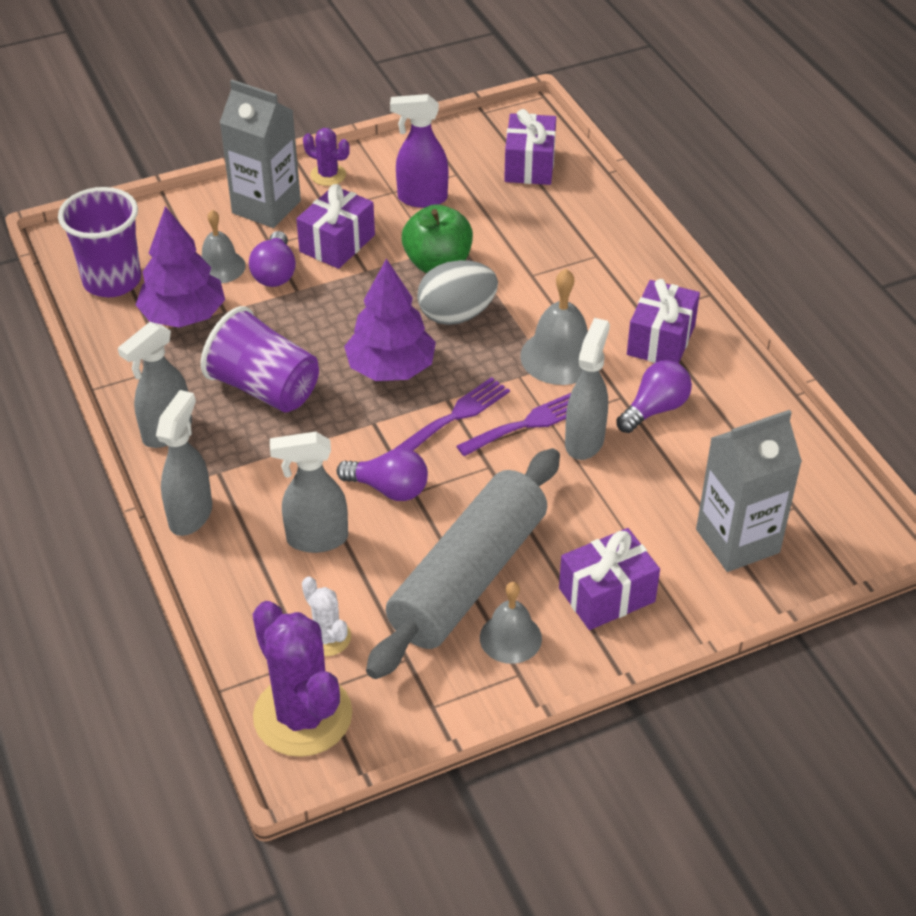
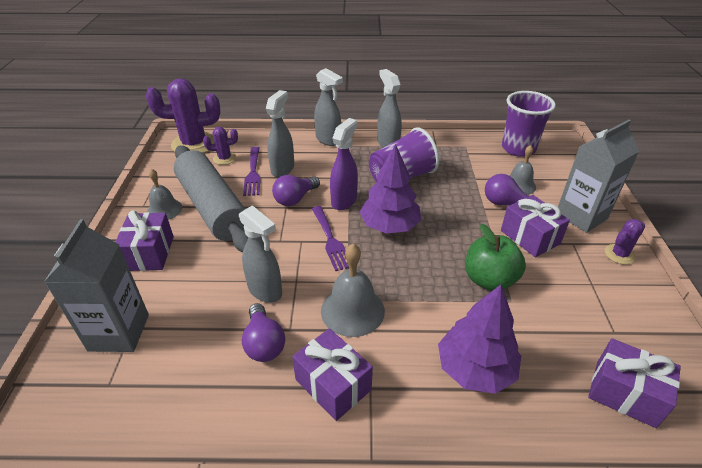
camera: 115 degrees right, 5 degrees down
(183, 316) = (477, 164): purple tree -> purple tree (475, 369)
(327, 637) = (224, 158): white cactus -> purple cactus
(421, 198) = (579, 297): purple spray bottle -> purple spray bottle (344, 201)
(457, 315) = (426, 271): grey egg -> none
(528, 423) = (301, 269): purple fork -> purple fork (253, 173)

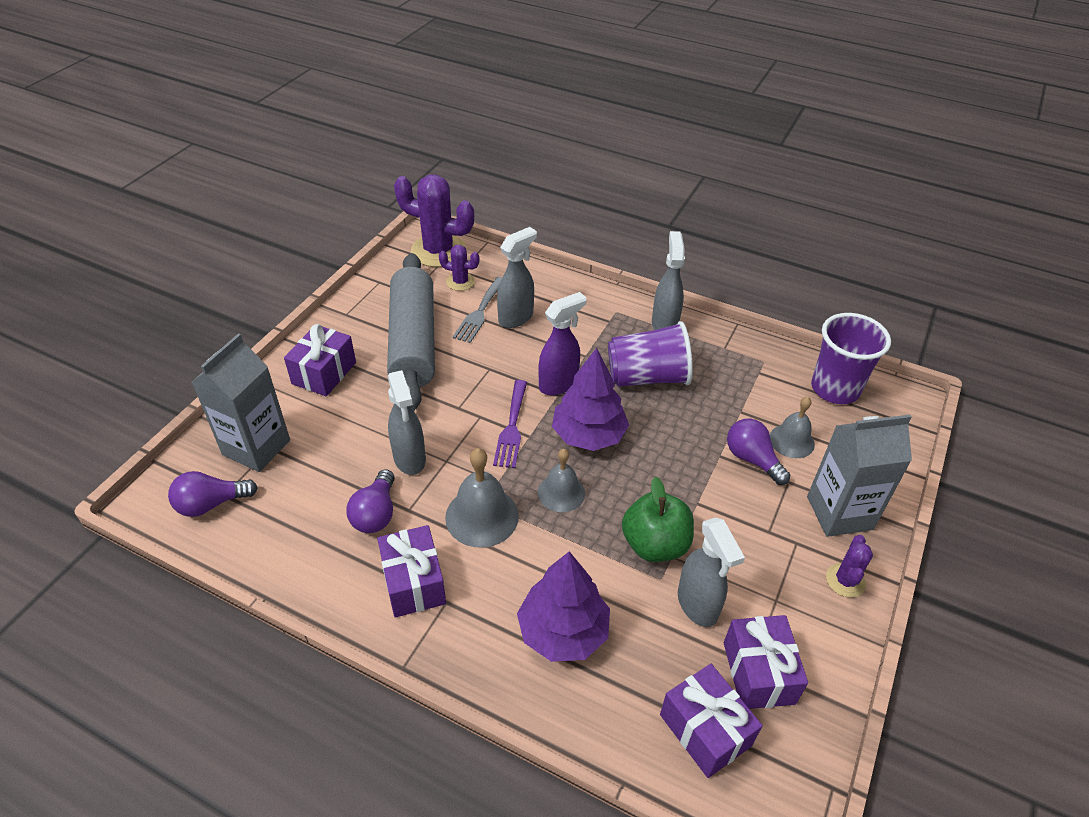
camera: 25 degrees right, 5 degrees up
(164, 209) = (364, 326): grey bell -> grey bell (561, 492)
(253, 173) = (479, 312): purple fork -> grey fork
(295, 199) = (505, 362): purple light bulb -> purple light bulb (211, 504)
(328, 140) = (594, 295): grey spray bottle -> grey spray bottle (697, 605)
(530, 237) = (747, 513): purple gift -> purple gift (758, 673)
(619, 254) = (845, 580): purple cactus -> purple cactus turned 60 degrees counterclockwise

